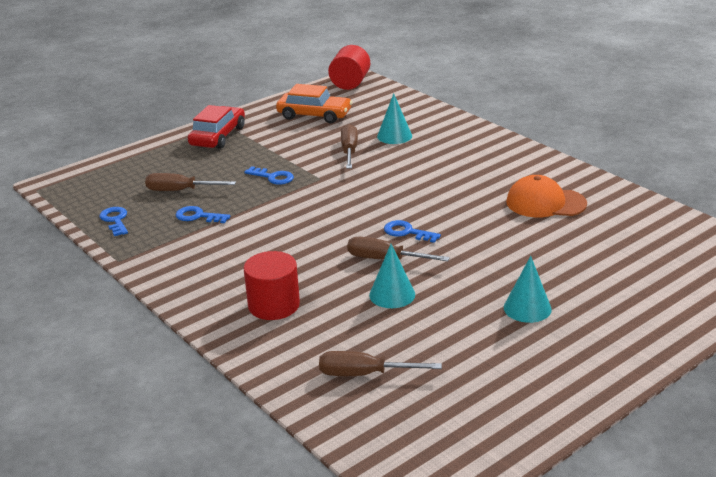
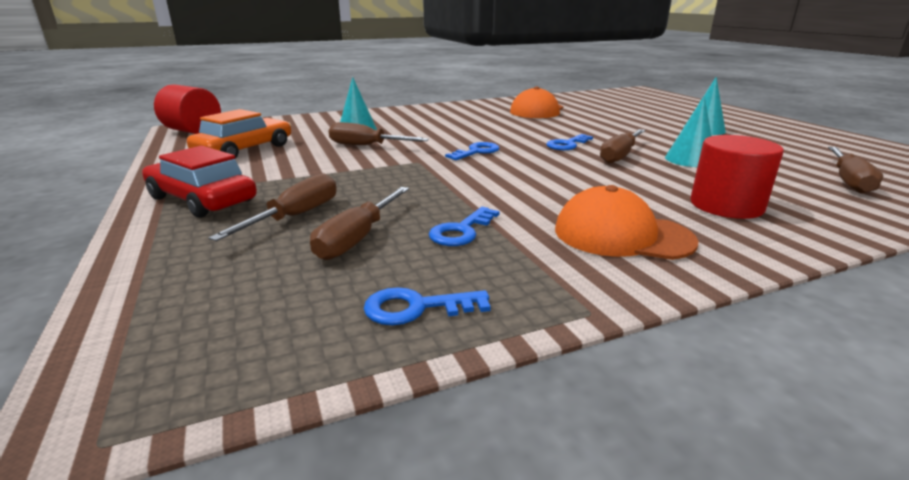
camera: 75 degrees left, 5 degrees down
(203, 167) = (296, 216): none -> brown screwdriver
(207, 265) = (622, 235): none -> orange cap
(273, 177) = (387, 180): blue key -> blue key (476, 152)

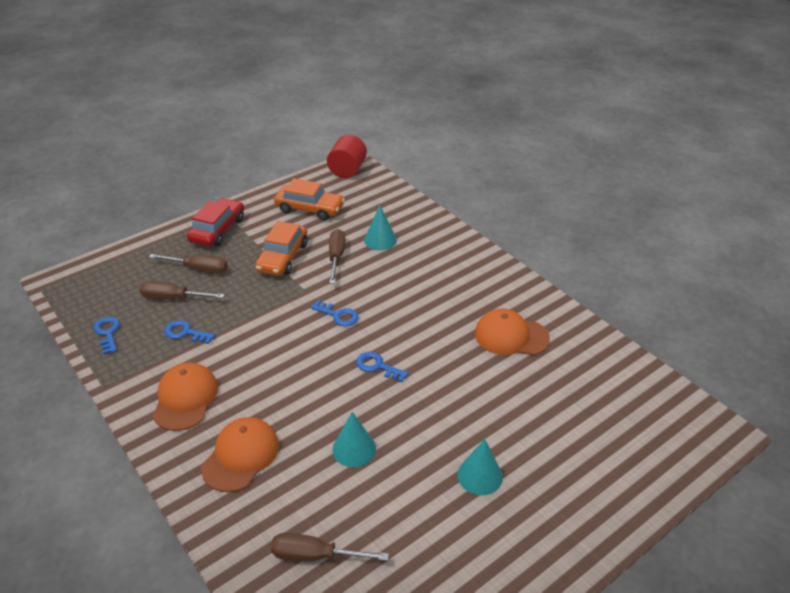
camera: 75 degrees right, 15 degrees up
(334, 167) = (282, 257): none -> orange car
(620, 156) = (353, 401): brown screwdriver -> none
(726, 205) = (241, 456): red cylinder -> orange cap

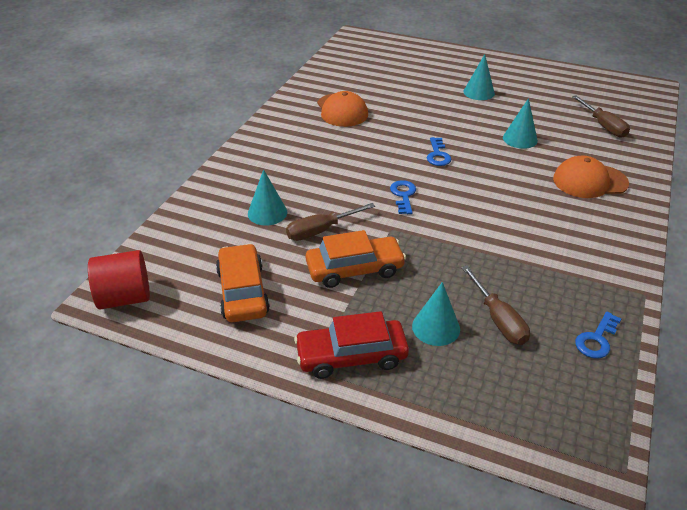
camera: 120 degrees left, 0 degrees up
(185, 333) = (528, 279): blue key -> none
(185, 398) = (587, 235): orange cap -> none
(199, 269) = (436, 327): brown screwdriver -> turquoise cone

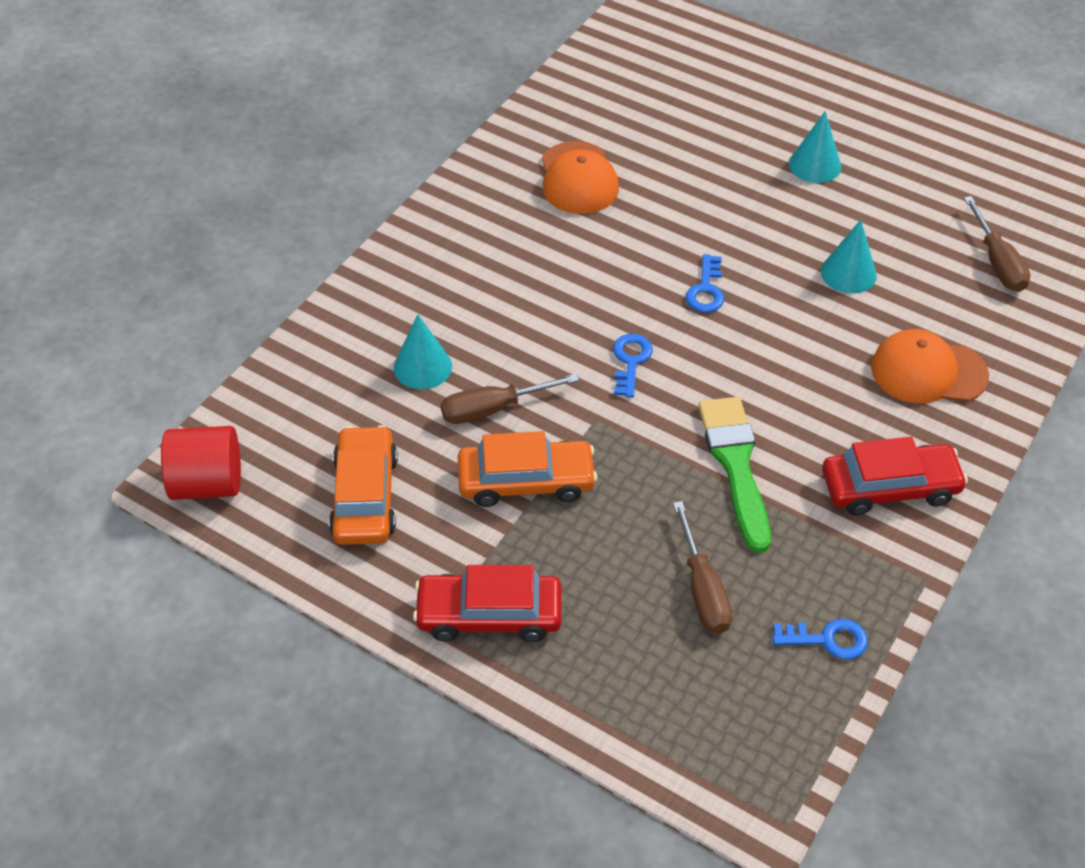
camera: 10 degrees right, 10 degrees up
(436, 327) = (613, 589): turquoise cone -> none
(492, 243) = (735, 465): none -> green brush
(595, 244) = (889, 487): none -> red car
(596, 339) = (827, 639): blue key -> blue key turned 135 degrees counterclockwise

